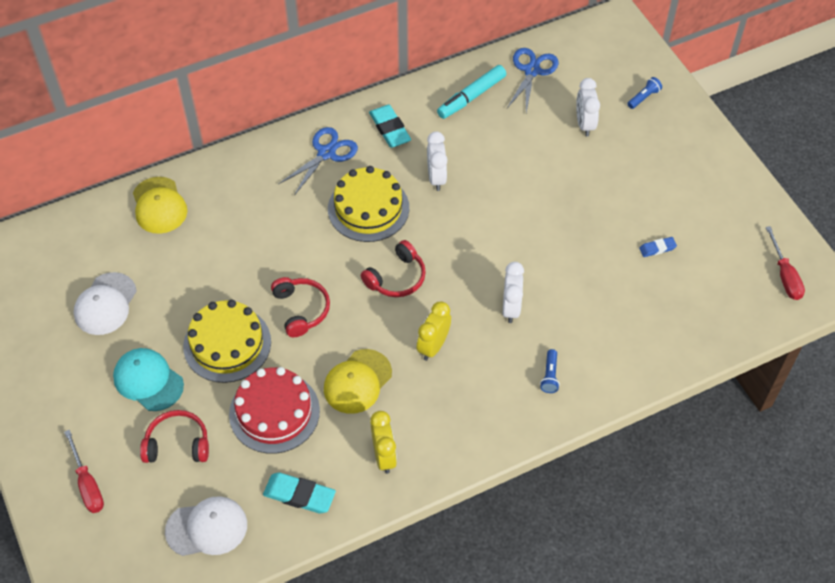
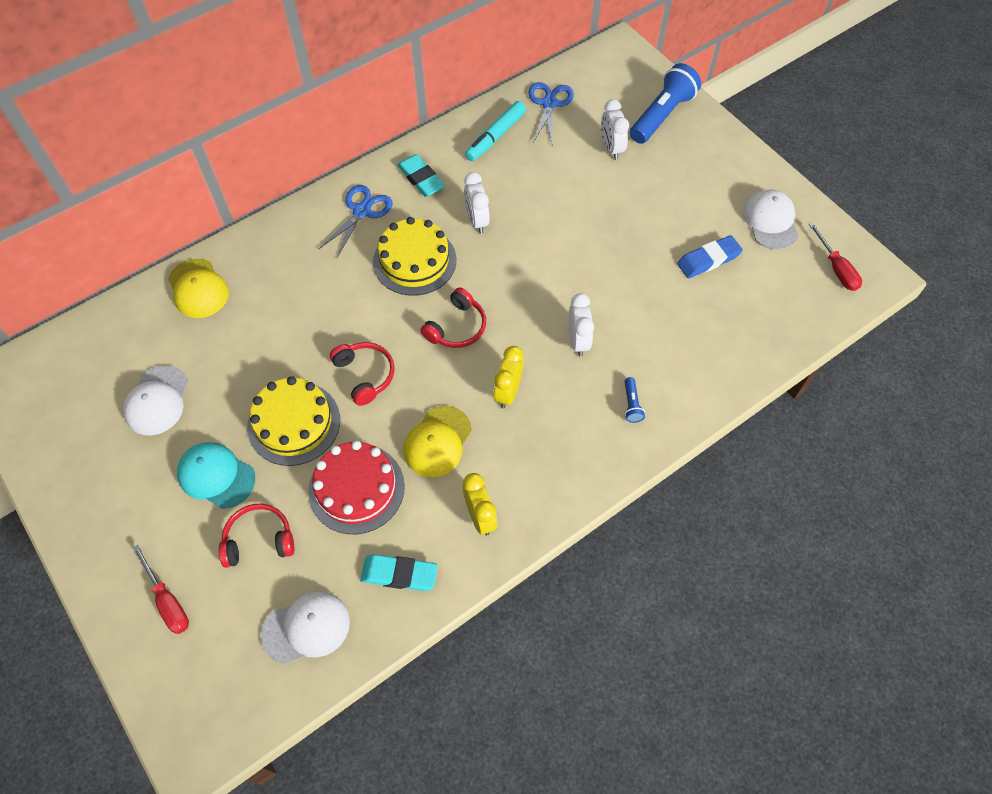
camera: 10 degrees left, 5 degrees up
(644, 97) = (662, 115): blue flashlight -> blue flashlight, size x2.32
(657, 248) = (708, 260): blue eraser -> blue eraser, size x1.77
(729, 219) = (770, 221): none -> white cap

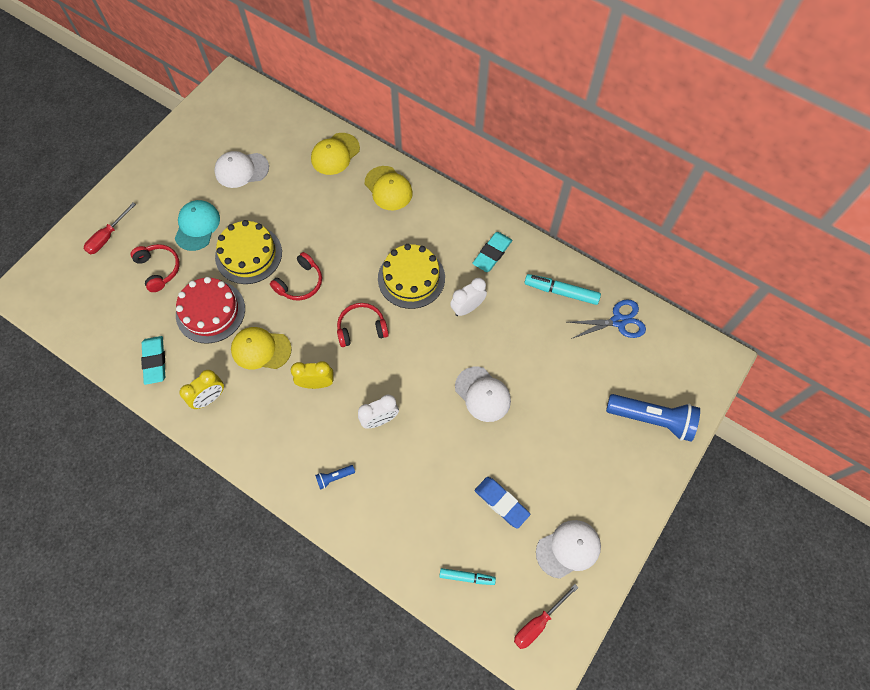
camera: 70 degrees right, 5 degrees up
(281, 248) = (388, 188): none -> yellow cap
(306, 628) = (106, 320): white cap -> white cap (483, 394)
(361, 211) = (443, 226): blue scissors -> none
(457, 327) = (361, 328): red headphones -> red headphones turned 150 degrees clockwise
(611, 148) = (591, 387): white clock -> none
(777, 313) = (467, 577): none -> turquoise marker

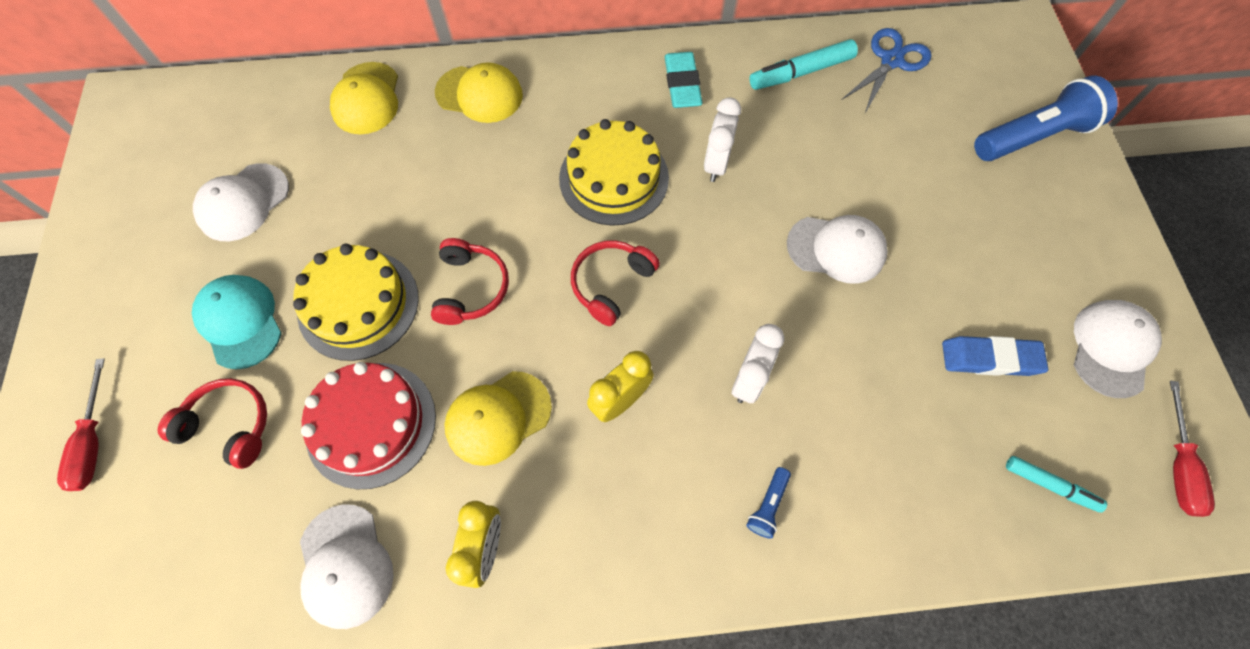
camera: 40 degrees left, 0 degrees up
(155, 361) = (345, 566): turquoise eraser -> white cap
(467, 577) = (1050, 485): turquoise marker -> turquoise marker turned 60 degrees clockwise

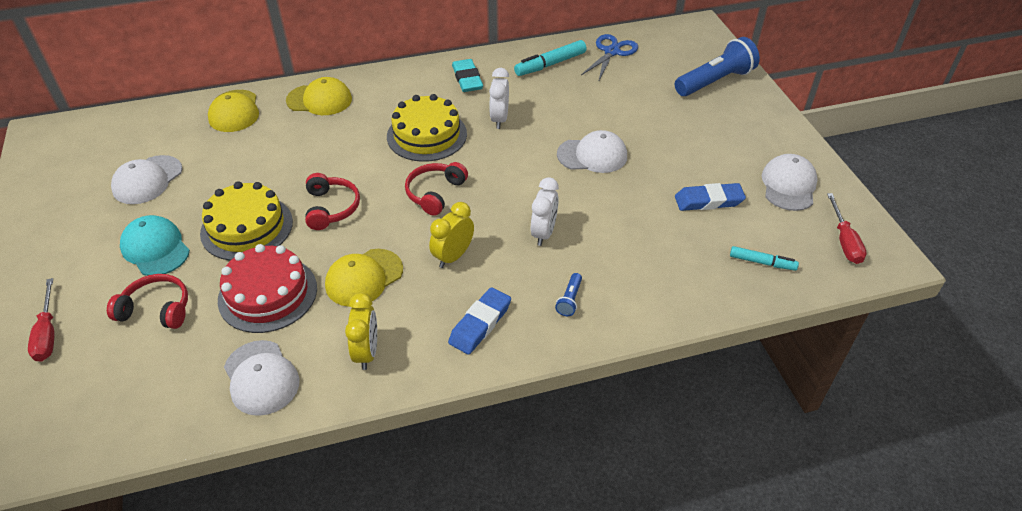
camera: 10 degrees left, 20 degrees down
(640, 526) = (480, 324): none -> blue eraser

